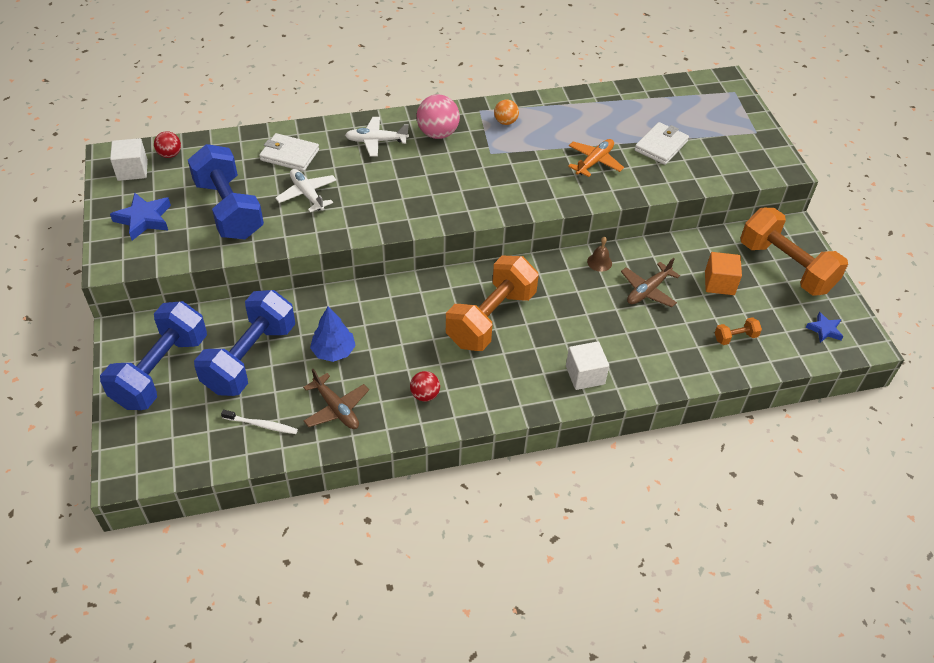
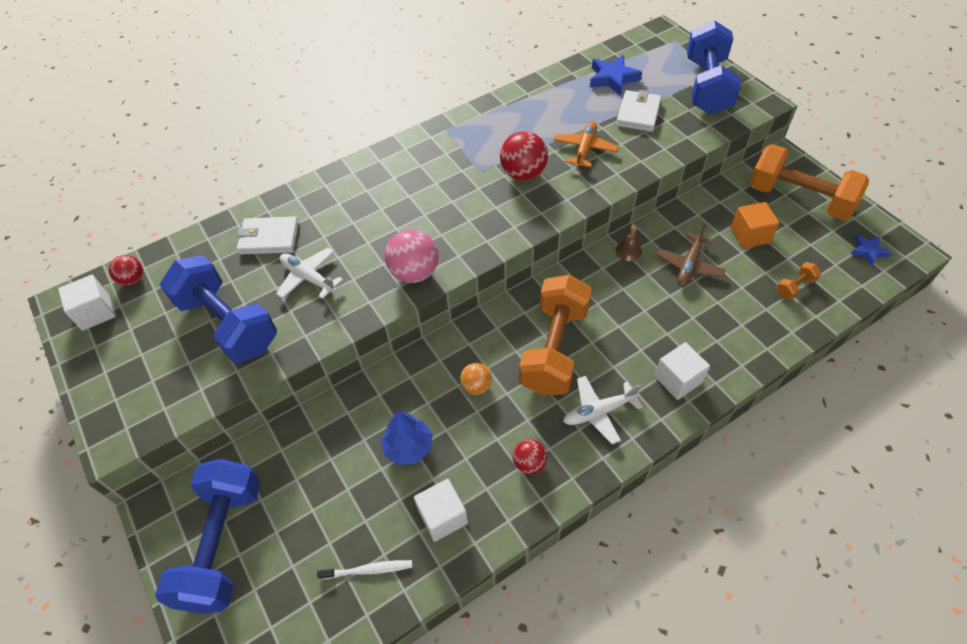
camera: 15 degrees left, 5 degrees up
(144, 219) = (132, 369): blue star -> blue star (612, 78)
(250, 358) = (320, 489): blue dumbbell -> blue dumbbell (707, 86)
(336, 408) = (442, 516): brown plane -> white cube
(376, 141) = (355, 194): white plane -> white plane (598, 412)
(438, 134) = (415, 166): pink ball -> pink ball (414, 273)
(505, 122) = (477, 134): orange ball -> orange ball (476, 386)
(528, 166) = (523, 174): none -> red ball

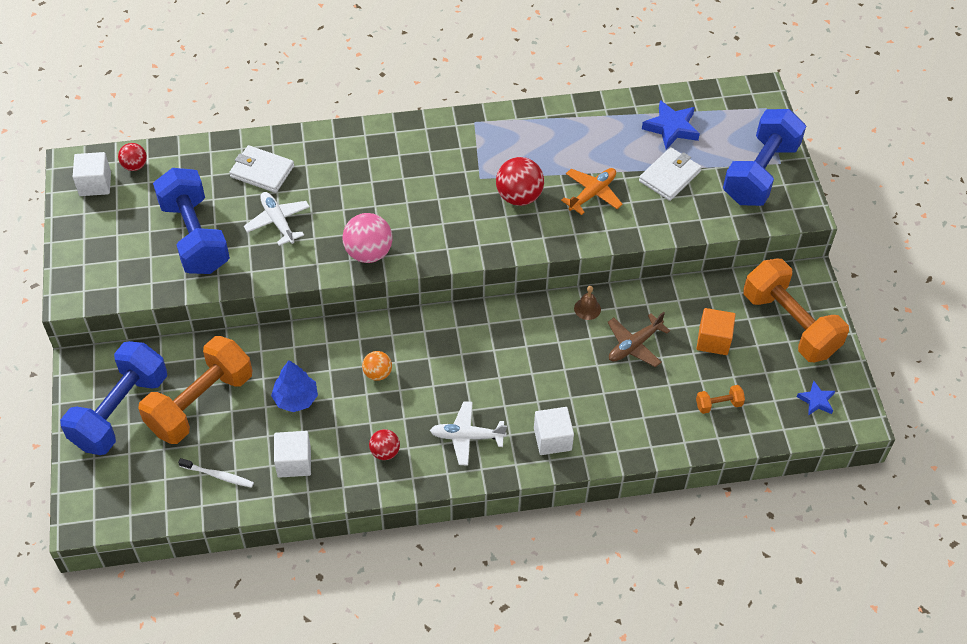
camera: 20 degrees right, 0 degrees up
(554, 349) = (463, 370): orange dumbbell -> orange dumbbell (200, 403)

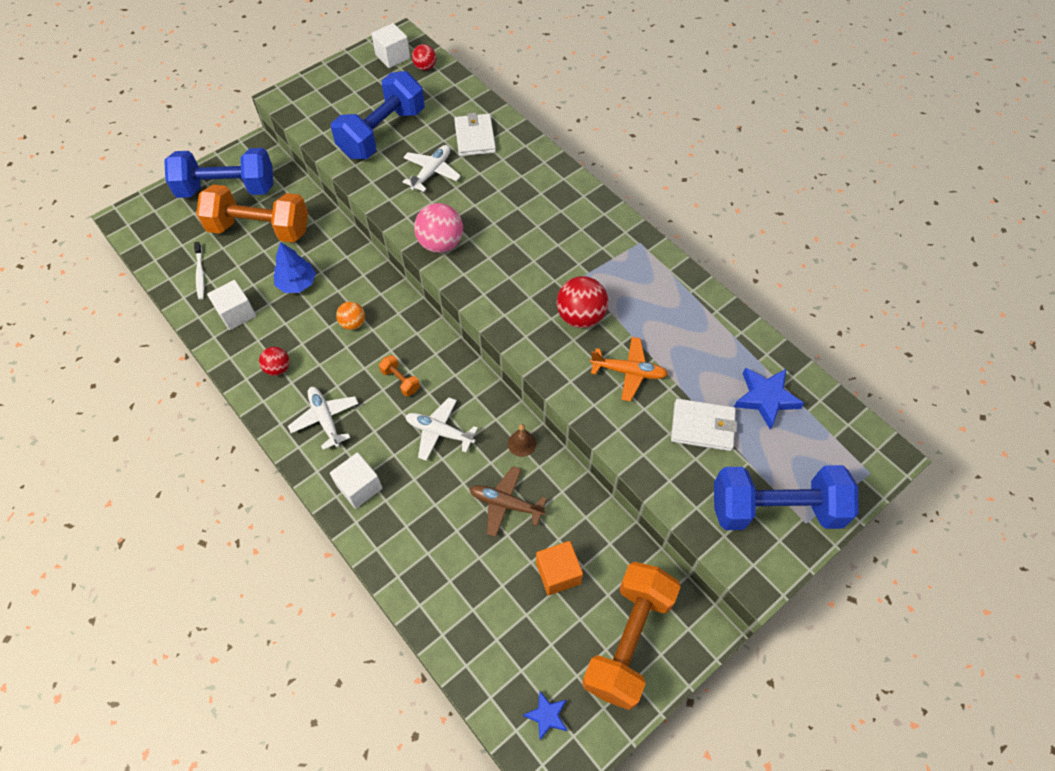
camera: 60 degrees right, 5 degrees up
(538, 359) = (439, 432): none -> white plane
(718, 405) = (482, 616): orange dumbbell -> orange dumbbell (400, 380)

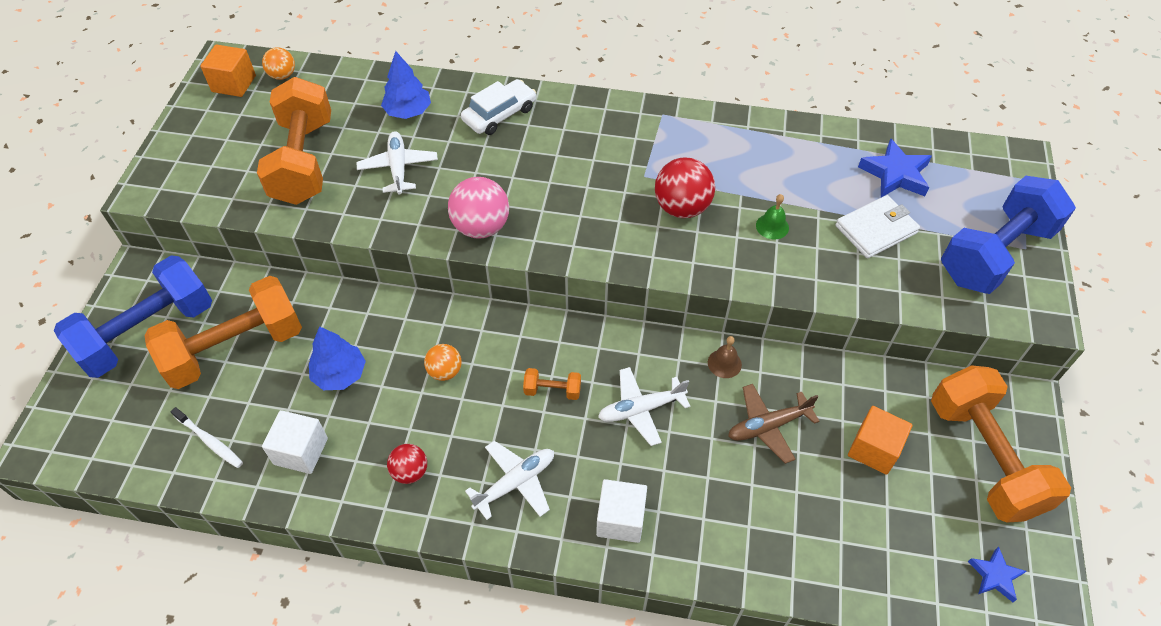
camera: 40 degrees left, 5 degrees down
(325, 419) = (515, 482): white plane -> white plane turned 120 degrees clockwise
(382, 133) = (304, 161): blue dumbbell -> orange dumbbell
(393, 56) = (234, 84): white cube -> orange cube
(425, 67) = (282, 75): red ball -> orange ball
(475, 137) = (408, 111): white wallet -> blue tree
(529, 174) = (499, 114): none -> white car
(629, 372) = (772, 226): orange plane -> green bell

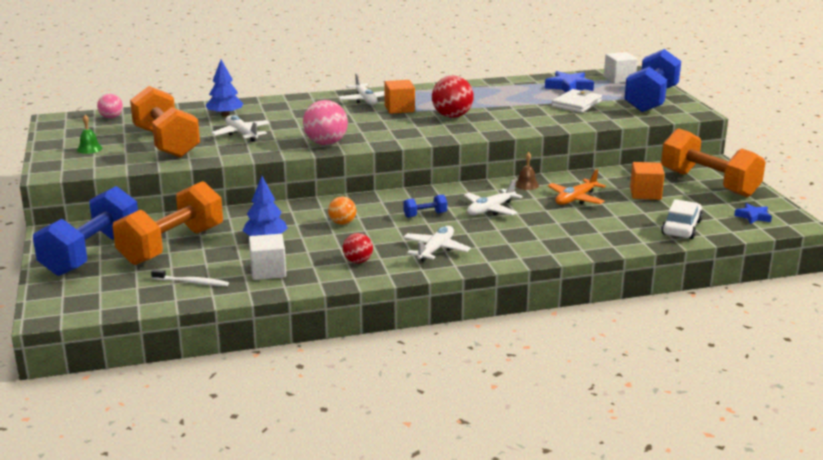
camera: 25 degrees left, 30 degrees down
(234, 84) = (75, 126): orange cube -> orange cube (399, 109)
(282, 75) = (111, 117): orange ball -> pink ball
(499, 114) = (293, 106): white car -> white car (681, 228)
(552, 390) = (425, 215): orange dumbbell -> blue dumbbell
(597, 126) = (365, 100): none -> white plane
(620, 519) = (518, 247): white cube -> white cube (619, 79)
(768, 426) = (575, 199): brown plane -> orange plane
(772, 226) = (514, 113): green bell -> green bell (89, 149)

